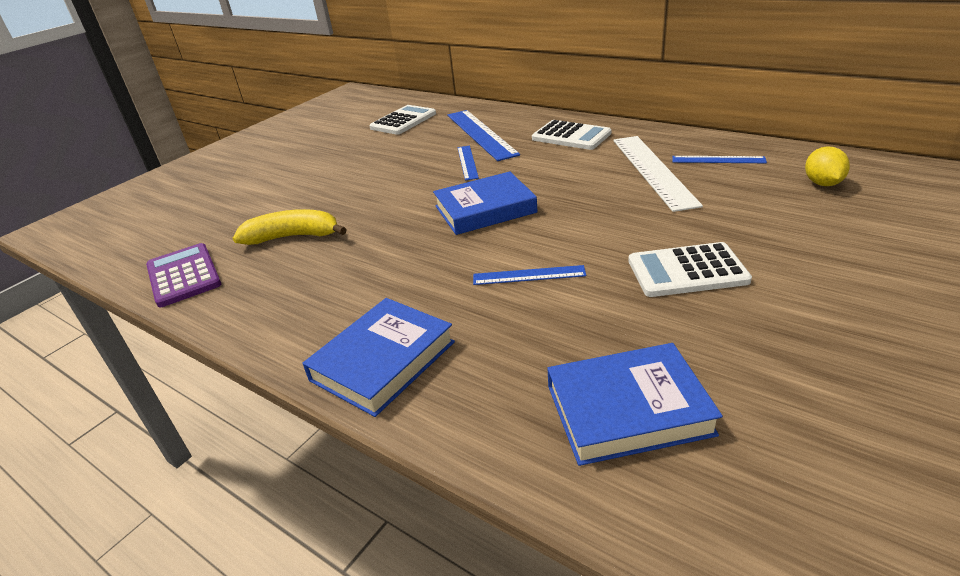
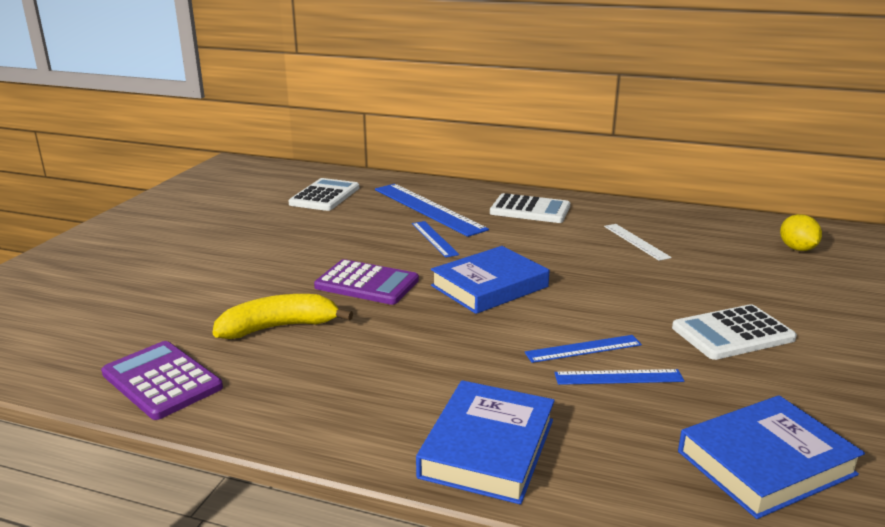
camera: 20 degrees left, 10 degrees down
(384, 202) = (367, 283): none -> purple calculator
(652, 170) = (636, 241): white ruler -> white ruler, size x0.52
(718, 159) = (691, 230): blue ruler -> blue ruler (618, 377)

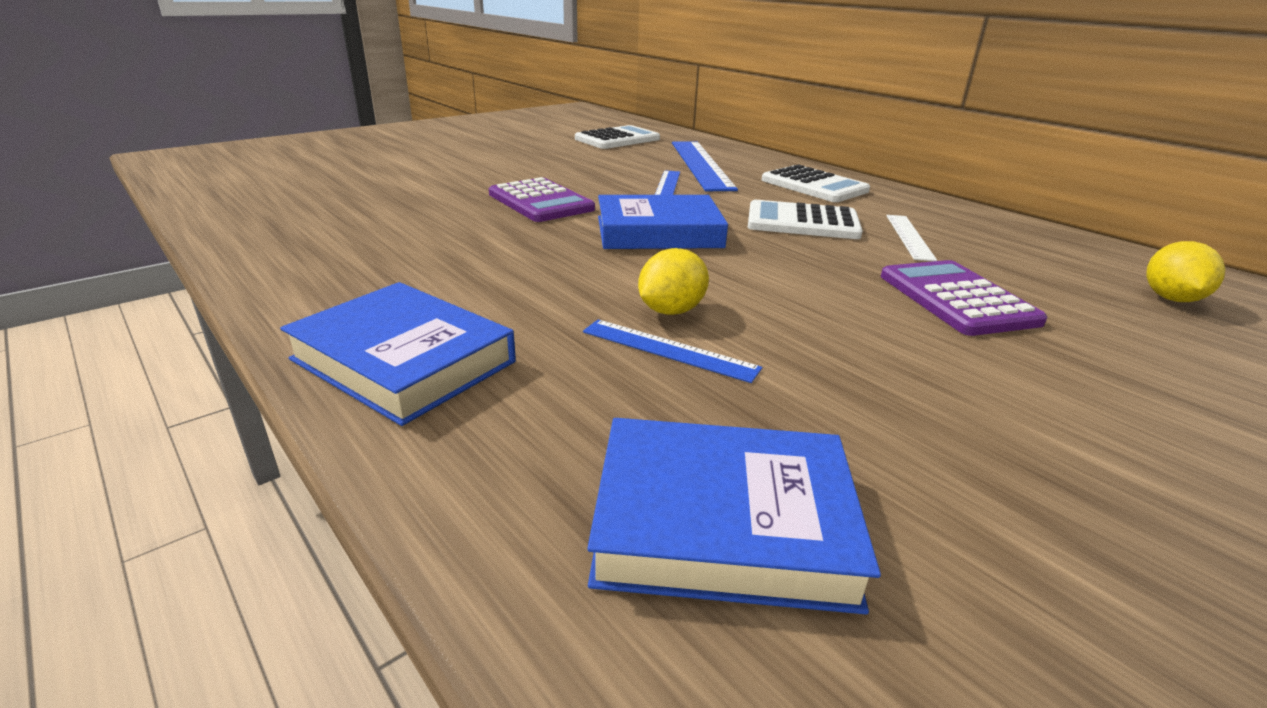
camera: 30 degrees right, 5 degrees up
(162, 380) = (255, 221): purple calculator -> purple calculator (957, 299)
(279, 327) = (408, 212): yellow banana -> none
(487, 448) = (403, 360): blue book -> blue book turned 75 degrees clockwise
(583, 349) = (671, 311): blue ruler -> yellow lemon
(732, 333) = (911, 356): white calculator -> white calculator (802, 222)

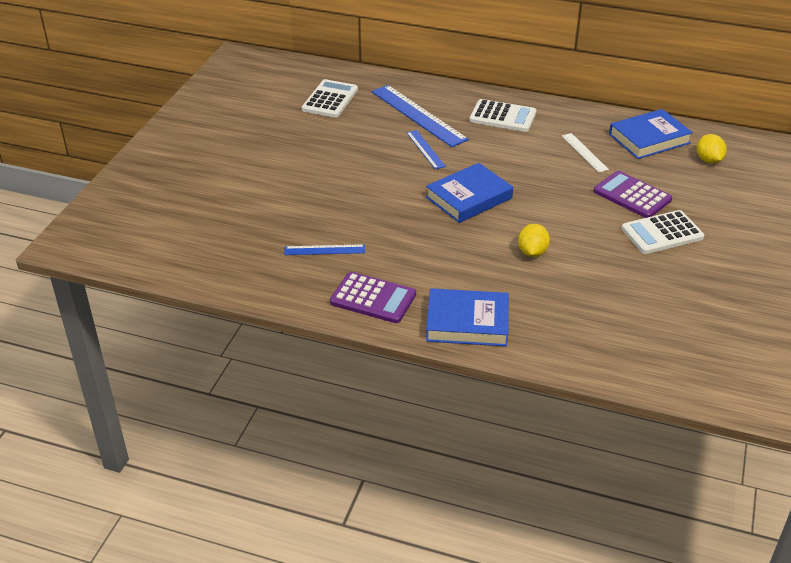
camera: 30 degrees left, 10 degrees up
(540, 202) = (378, 195): purple calculator -> purple calculator (373, 298)
(669, 349) = (553, 274): blue ruler -> blue ruler (324, 250)
(723, 522) = (631, 332): blue book -> blue book (649, 139)
(802, 222) = (527, 159): white calculator -> white calculator (662, 233)

